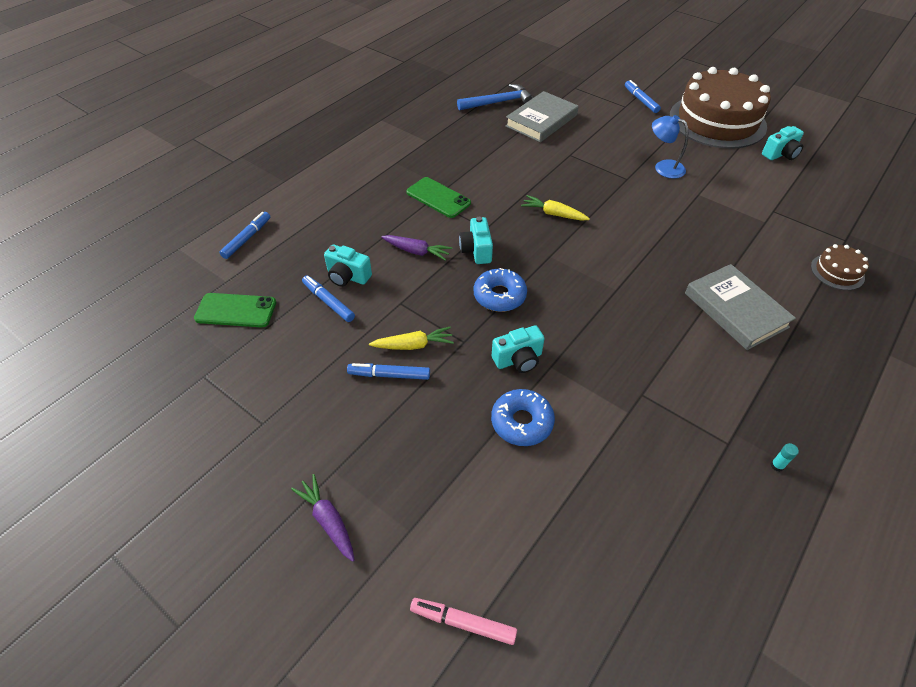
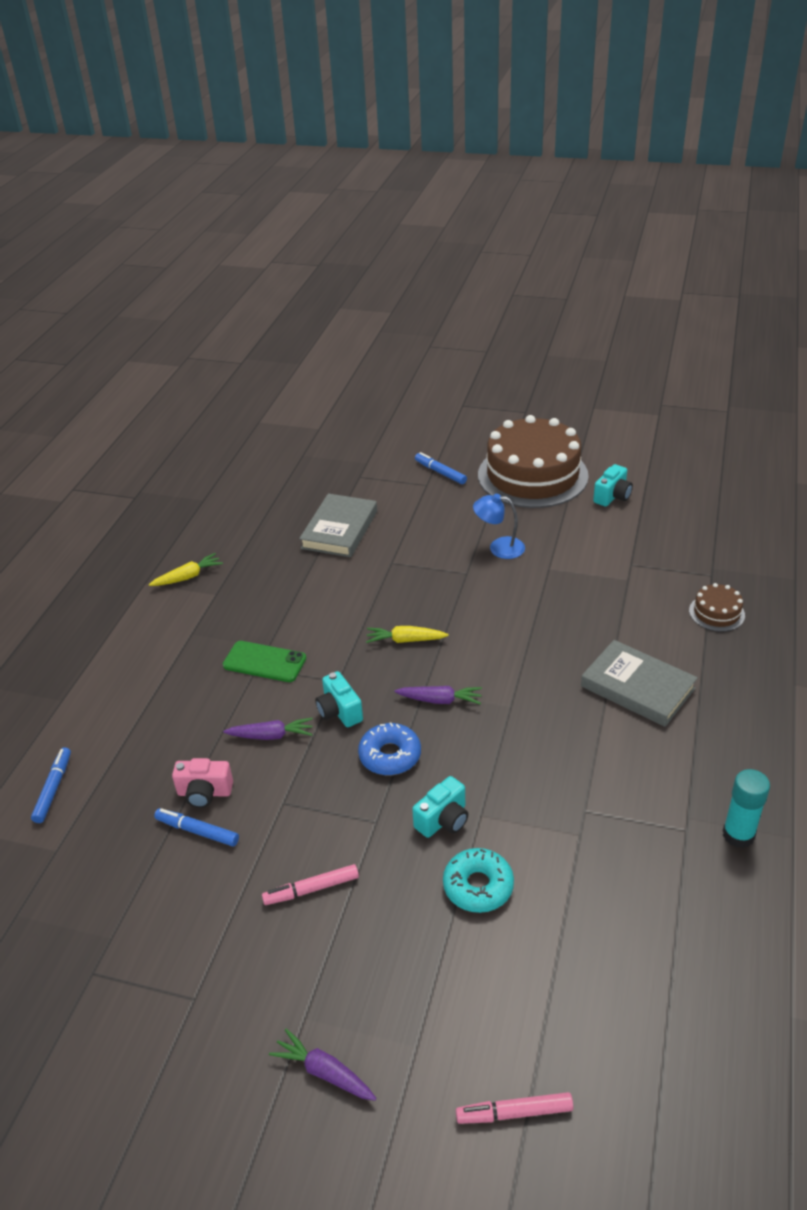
camera: 20 degrees left, 10 degrees down
(236, 310) = (88, 881): green phone -> none
(347, 276) = (204, 793): turquoise camera -> pink camera
(389, 375) = (311, 889): blue marker -> pink marker
(414, 345) = (322, 845): yellow carrot -> yellow carrot (188, 577)
(498, 102) = (278, 520): blue hammer -> none
(522, 422) = (478, 886): blue donut -> turquoise donut
(560, 267) = (440, 700): none -> purple carrot
(777, 465) = (738, 835): turquoise glue stick -> turquoise glue stick, size x2.33

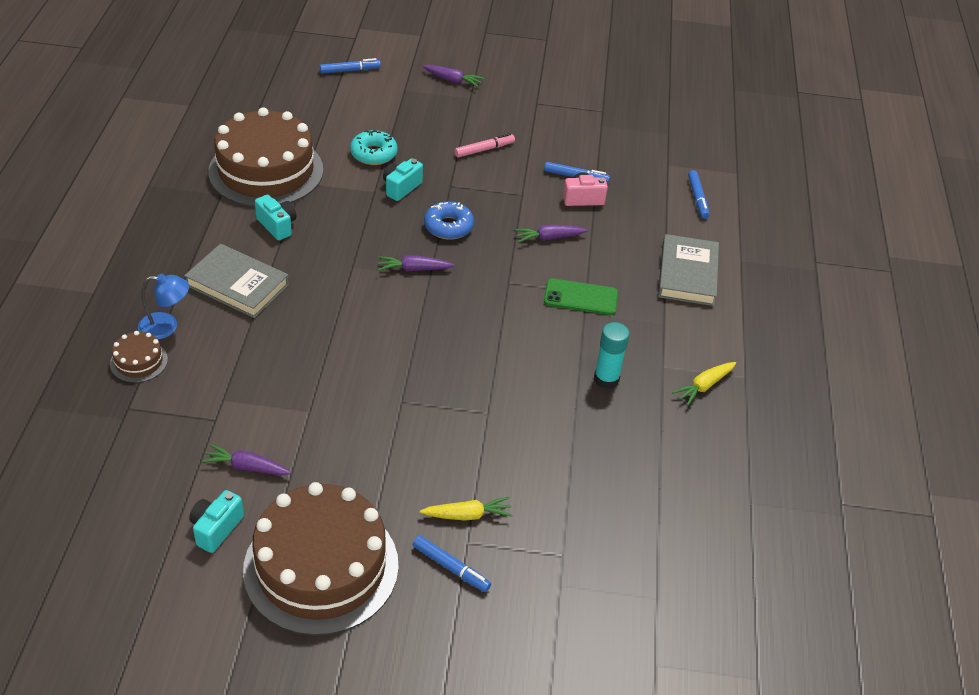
camera: 165 degrees right, 5 degrees up
(339, 529) = (560, 458): grey book -> grey book (687, 274)
(339, 711) = (498, 257): turquoise camera -> turquoise camera (277, 226)
(405, 640) = (454, 322): yellow carrot -> yellow carrot (468, 515)
(499, 547) = (365, 438): blue lamp -> blue lamp (166, 327)
(514, 1112) = (350, 70): pink marker -> blue marker
(597, 531) = (246, 467): none -> purple carrot
(633, 858) = (266, 171): none -> brown cake
(738, 835) = (188, 185): turquoise glue stick -> turquoise glue stick (606, 379)

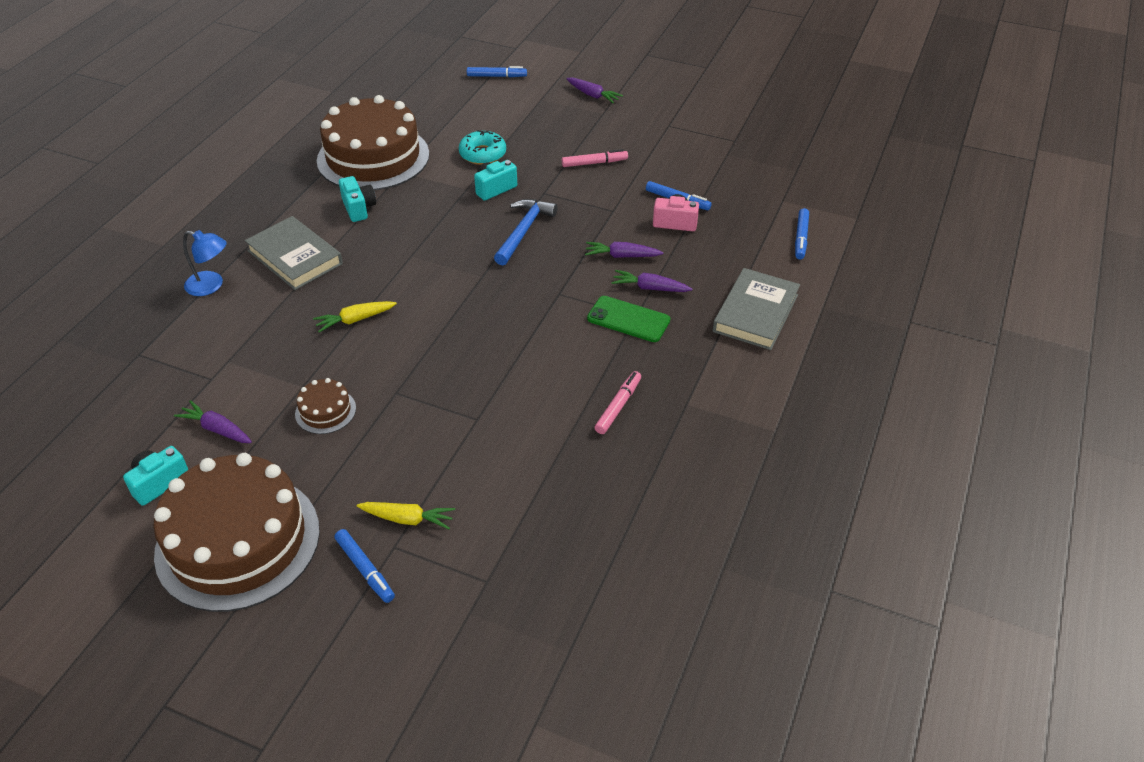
camera: 20 degrees right, 0 degrees up
(139, 361) = (170, 313): brown cake -> brown cake (325, 411)
(413, 269) = (469, 267): purple carrot -> purple carrot (649, 288)
(448, 226) = (524, 231): blue donut -> blue hammer
(606, 379) = (618, 406): turquoise glue stick -> pink marker
(704, 386) = (723, 432): yellow carrot -> yellow carrot (355, 320)

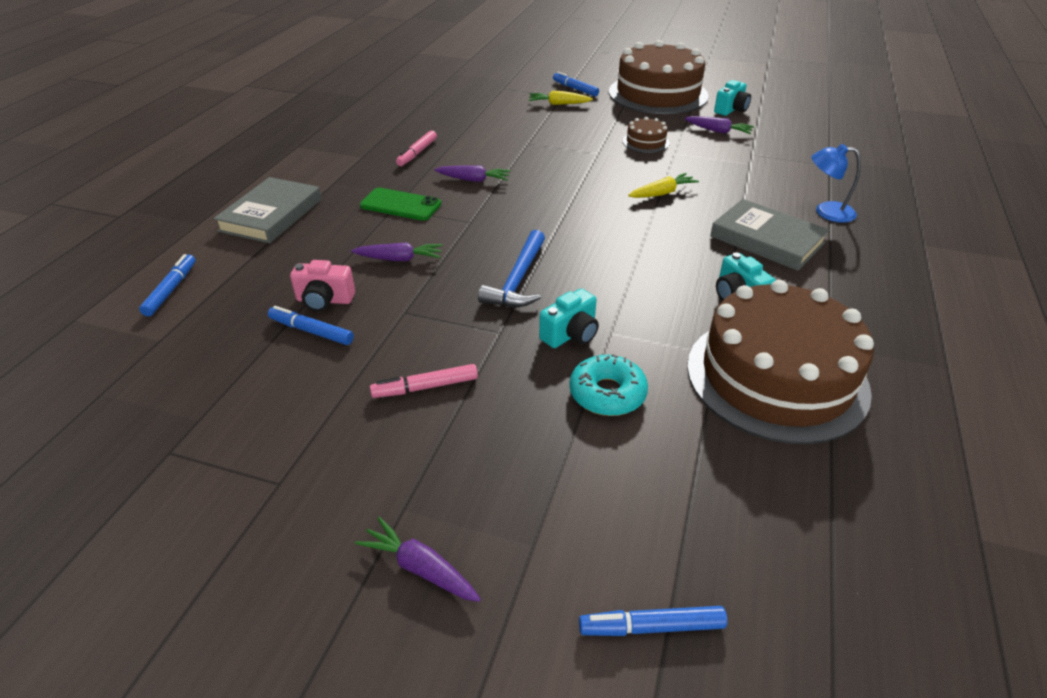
camera: 175 degrees right, 5 degrees down
(649, 288) = (374, 230): purple carrot -> purple carrot (474, 180)

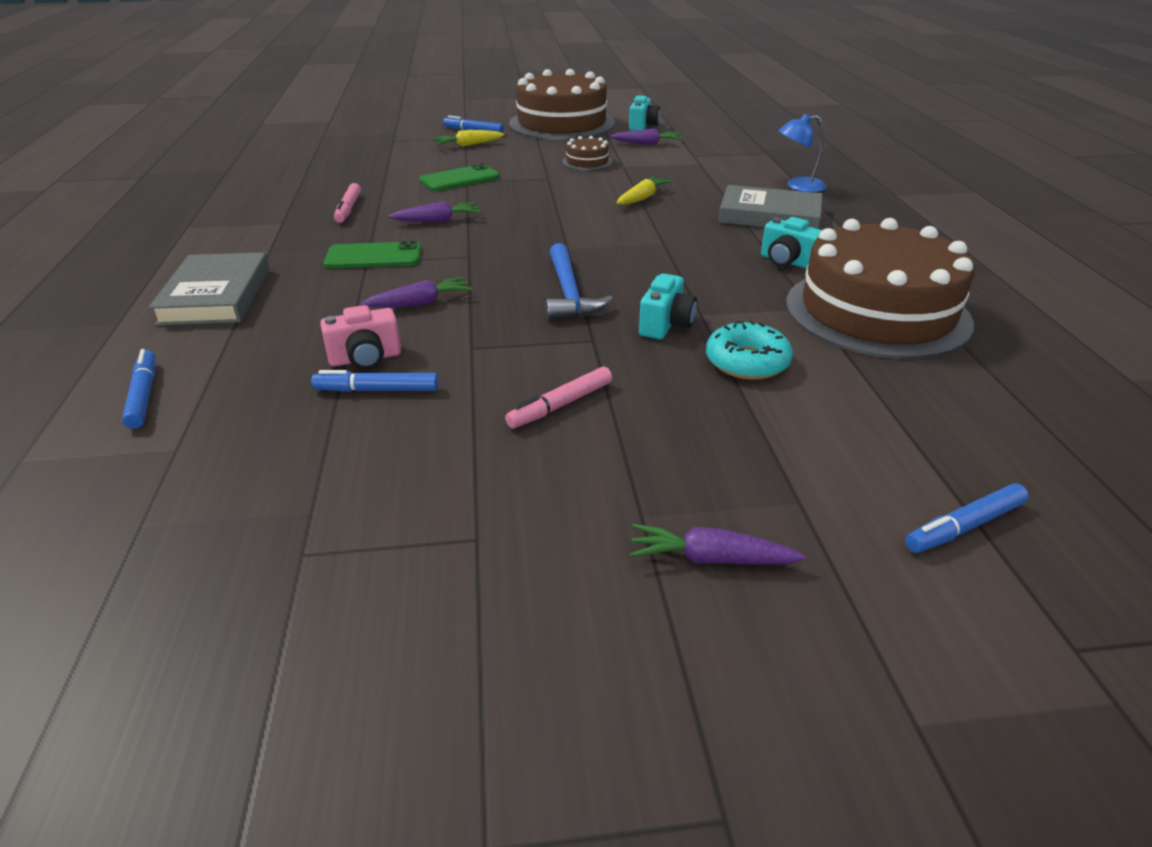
camera: 25 degrees left, 5 degrees down
(524, 139) = (459, 179): none -> green phone

